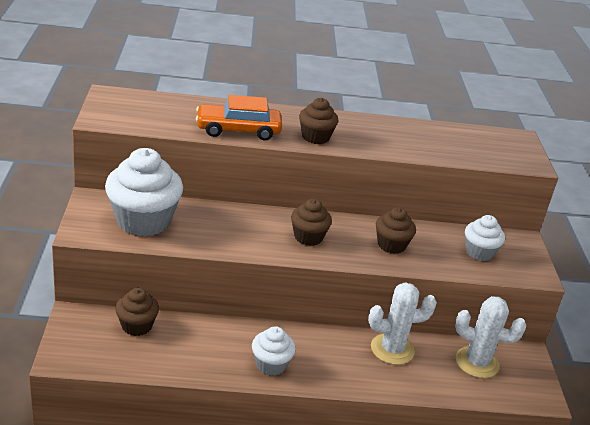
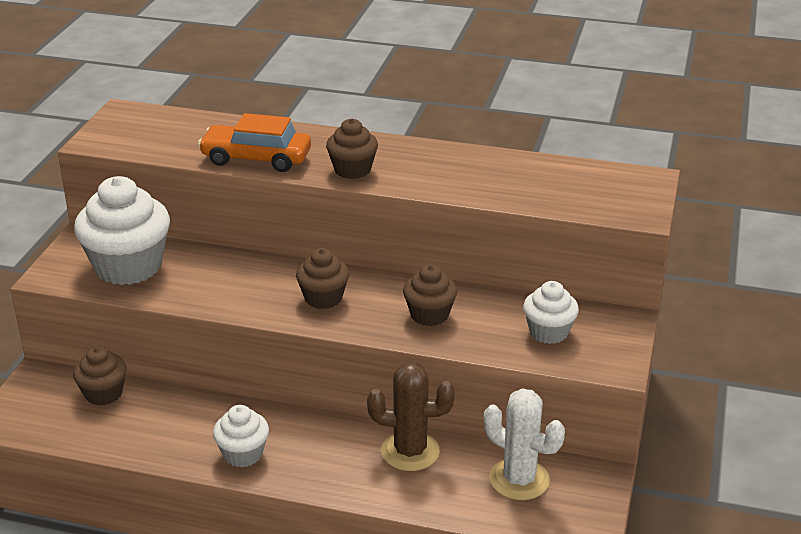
camera: 20 degrees right, 0 degrees up
(392, 349) = (410, 451): white cactus -> brown cactus

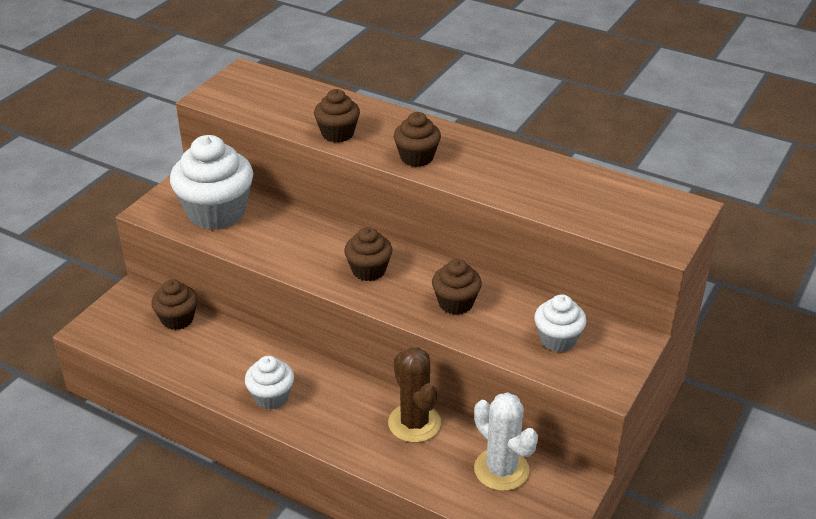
camera: 15 degrees right, 5 degrees up
(256, 158) = (337, 134): orange car -> brown cupcake
(410, 451) = (414, 423): brown cactus -> brown cactus turned 45 degrees clockwise

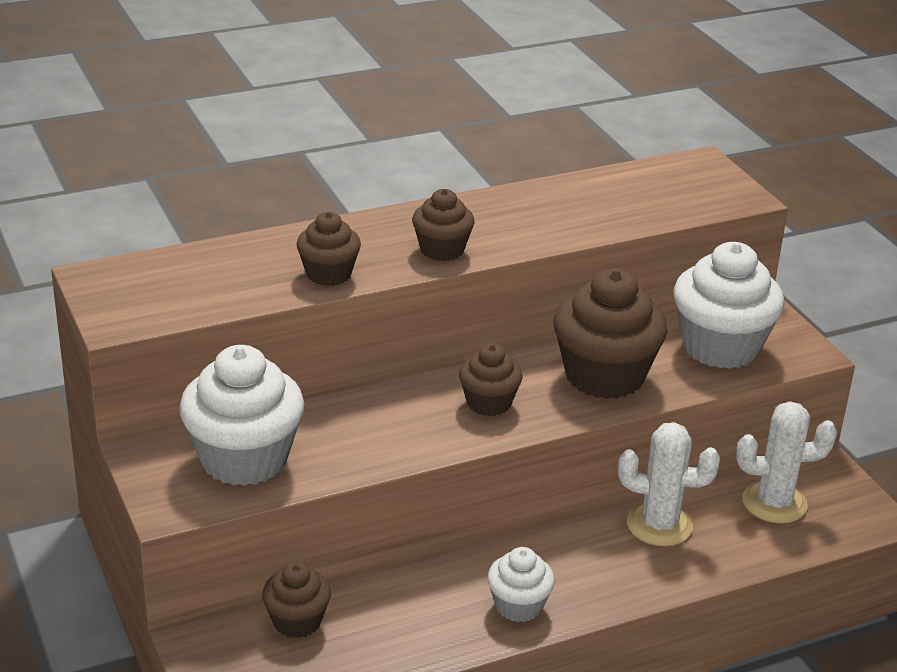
camera: 55 degrees left, 5 degrees down
(414, 423) = (659, 525): brown cactus -> white cactus
(455, 303) = (604, 376): brown cupcake -> brown cupcake, size x1.82
(557, 339) = (720, 347): white cupcake -> white cupcake, size x1.82

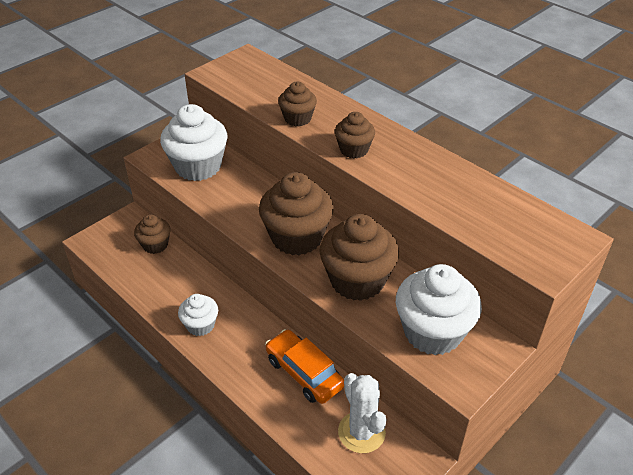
camera: 70 degrees right, 10 degrees up
(488, 403) = (297, 237): brown cupcake -> brown cupcake, size x1.82
(659, 525) = (304, 373): white cactus -> orange car

